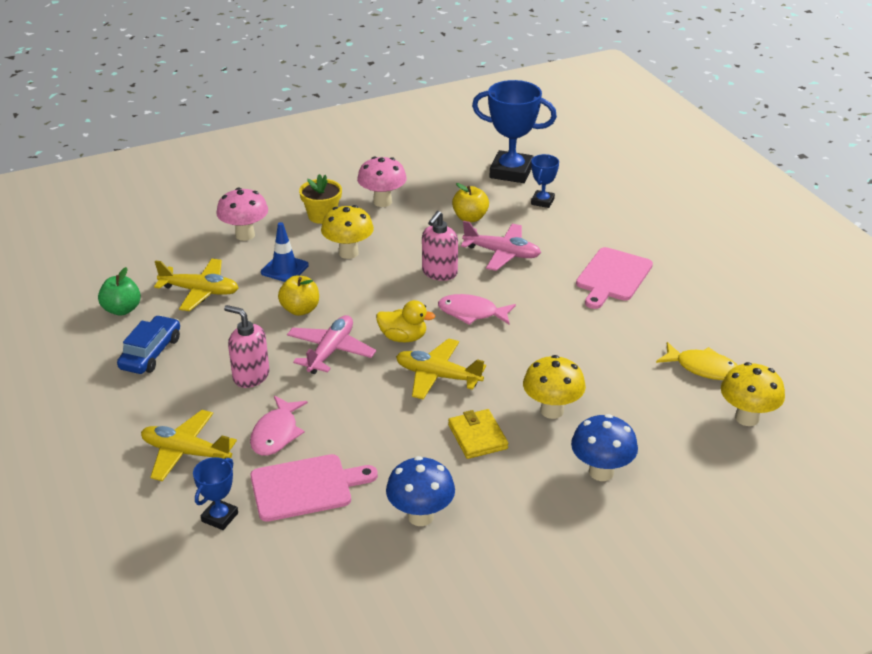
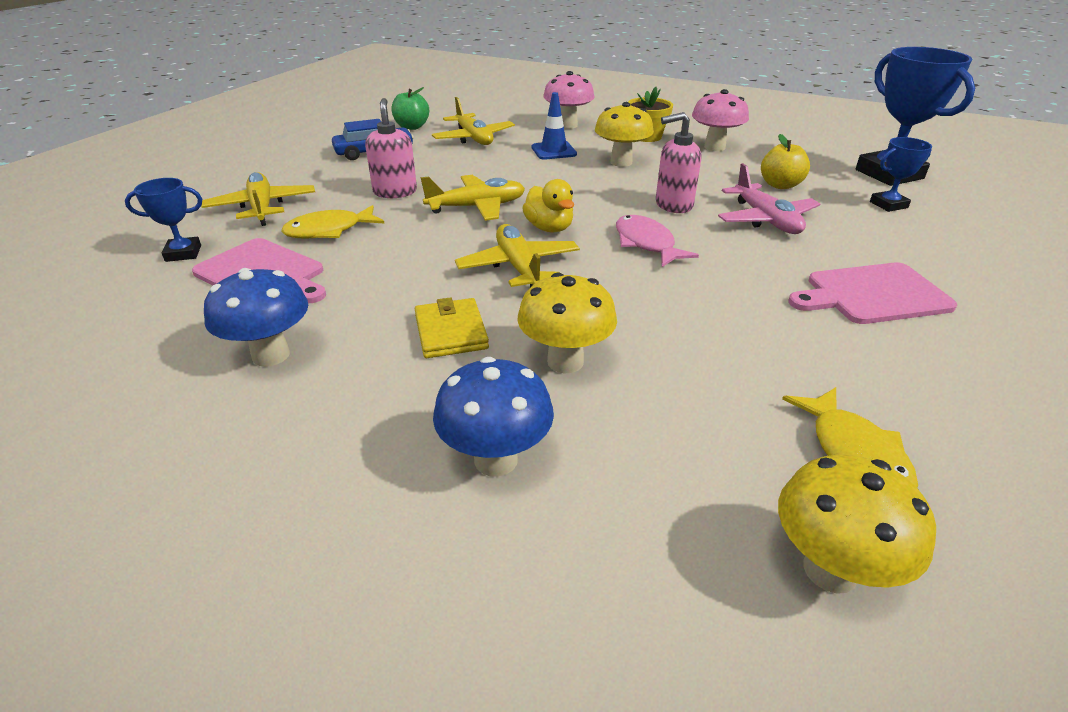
camera: 50 degrees right, 0 degrees up
(276, 433) = (329, 230): pink fish -> yellow fish
(300, 310) = (512, 175): yellow apple -> none
(330, 351) = (477, 207): pink plane -> yellow plane
(477, 436) = (451, 332): yellow wallet -> yellow wallet turned 45 degrees counterclockwise

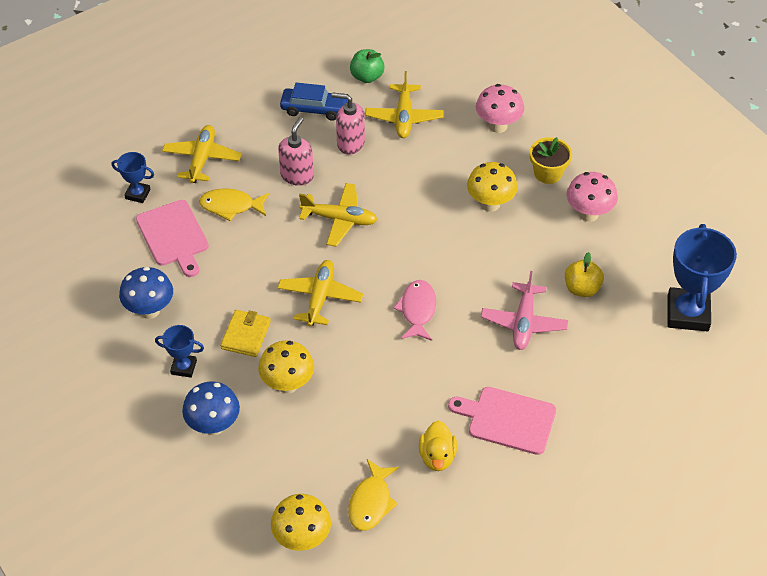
camera: 30 degrees right, 15 degrees up
(549, 228) = (369, 265): yellow duck -> yellow duck (437, 456)
(553, 151) = (452, 164): blue traffic cone -> none
(673, 205) = (476, 277): pink soap dispenser -> pink soap dispenser (350, 143)
(888, 205) = (635, 347): blue trophy -> blue trophy (184, 367)

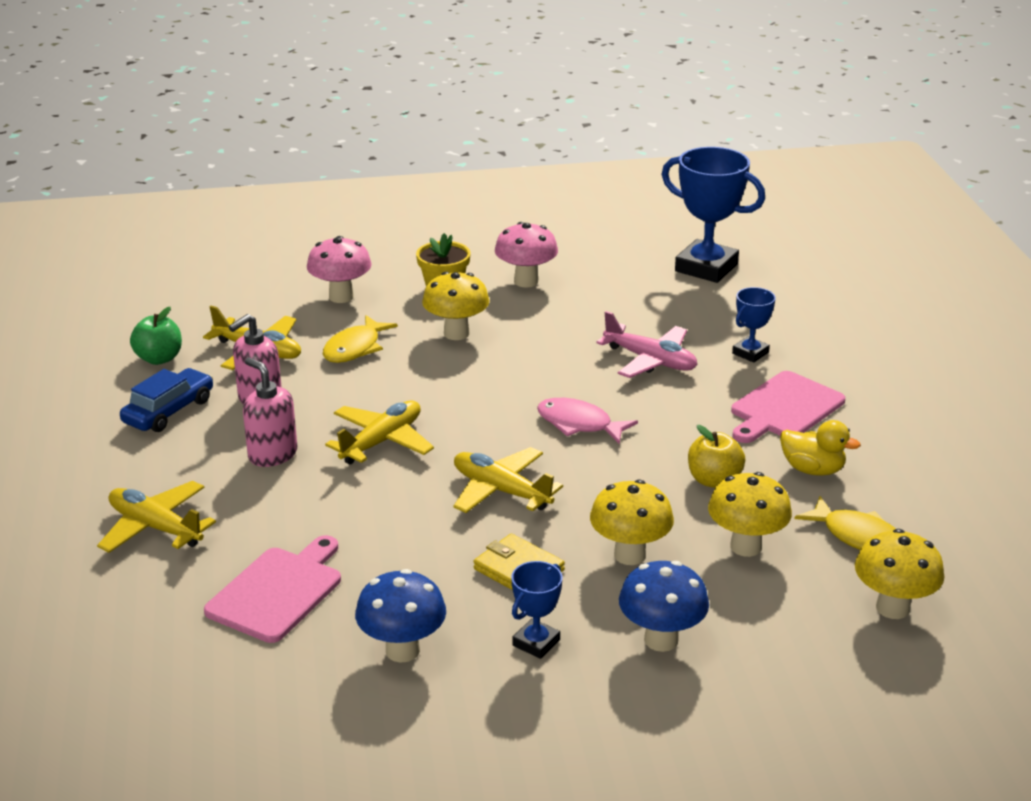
camera: 65 degrees left, 20 degrees down
(137, 194) = (160, 607): blue trophy -> blue trophy (750, 353)
(173, 236) = (278, 591): pink cutting board -> pink cutting board turned 60 degrees counterclockwise
(231, 206) = (272, 524): yellow fish -> yellow fish (355, 348)
(327, 442) = (746, 546): none -> yellow mushroom
(582, 288) = (628, 314): yellow apple -> yellow apple (714, 480)

